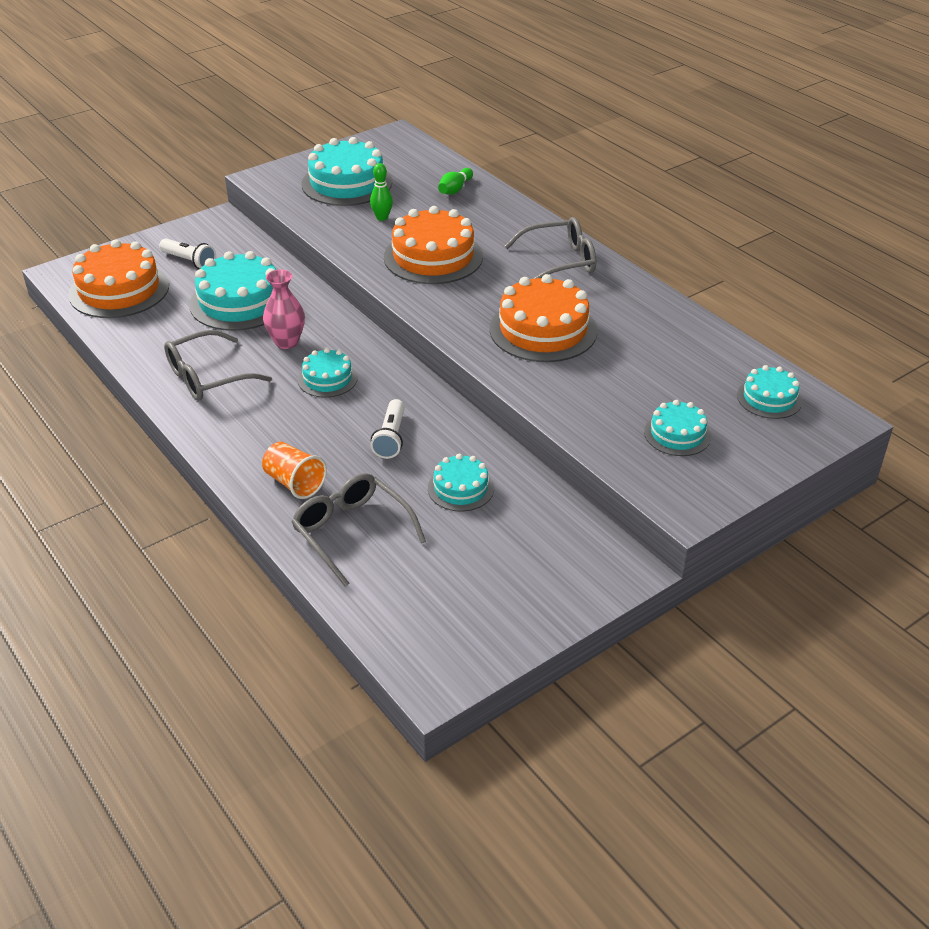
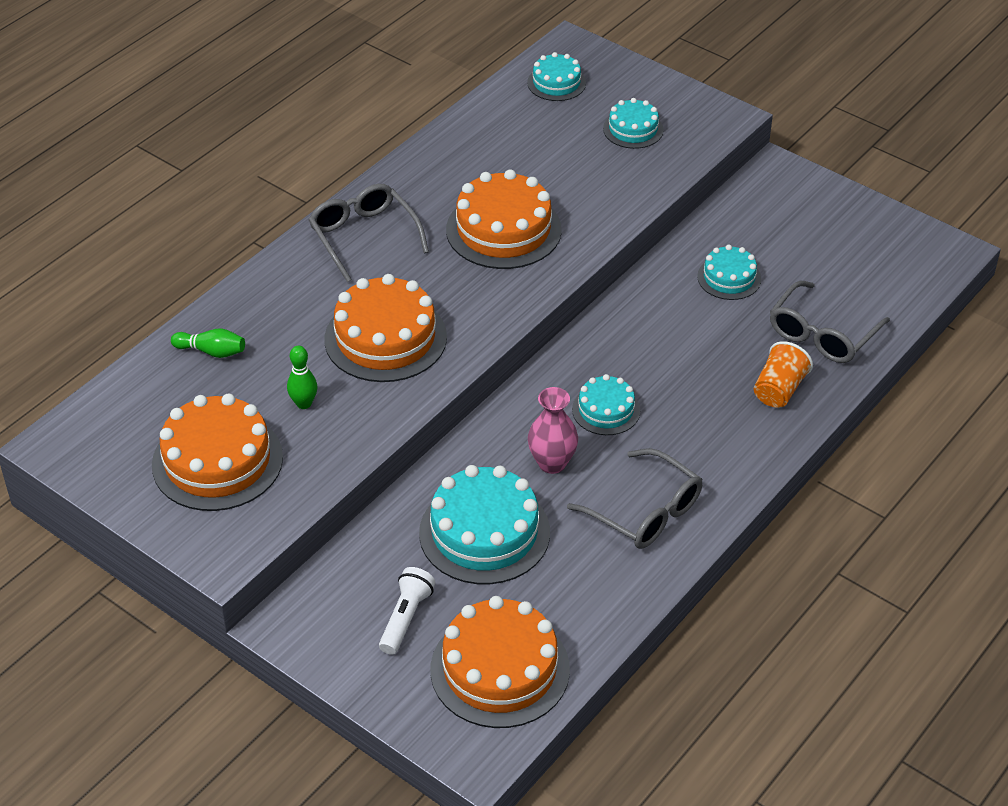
camera: 105 degrees left, 5 degrees up
(347, 183) = (217, 461): turquoise cake -> orange cake
(390, 438) = (680, 339): white flashlight -> none

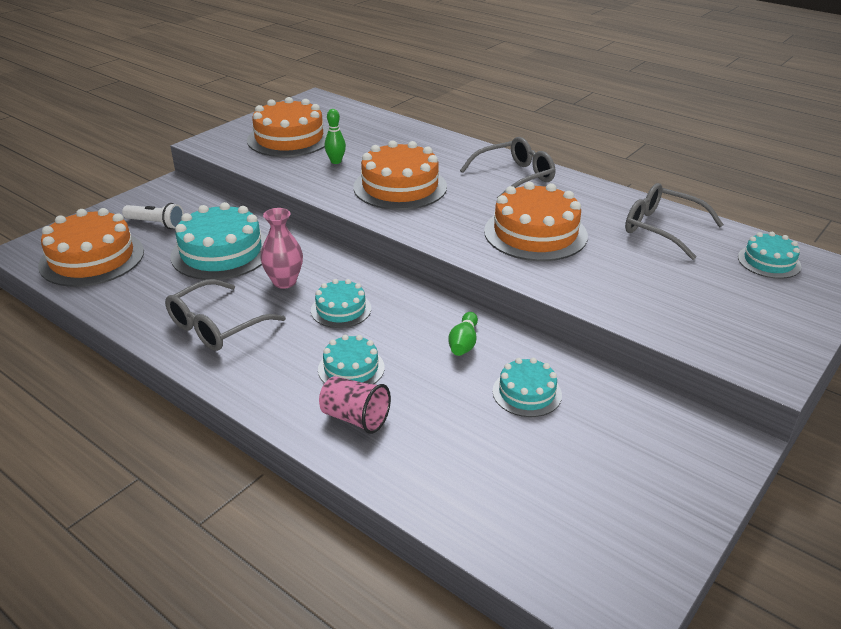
camera: 90 degrees right, 10 degrees down
(212, 351) = (389, 133): green bowling pin -> green bowling pin (463, 343)
(633, 129) = (714, 305): turquoise cake -> turquoise cake (351, 368)
(779, 390) = (355, 418): orange cup -> pink cup
(822, 334) = (441, 460): grey glasses -> grey glasses (662, 229)

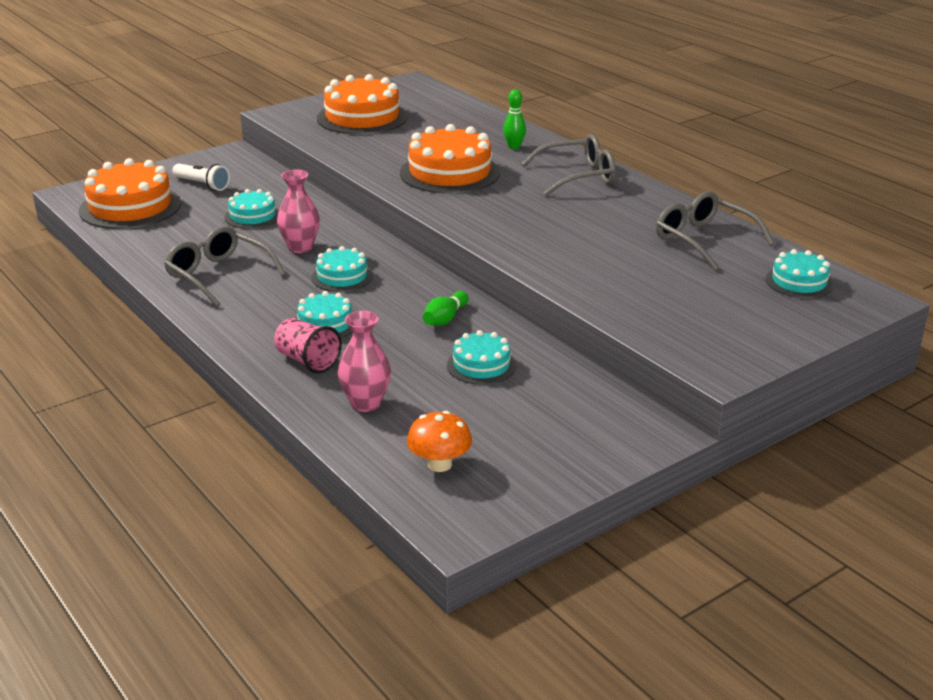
camera: 15 degrees right, 5 degrees down
(217, 326) = (219, 275): grey glasses -> grey glasses turned 75 degrees clockwise
(221, 252) = (252, 216): turquoise cake -> turquoise cake, size x0.55
(336, 161) = (398, 143): green bowling pin -> green bowling pin (514, 147)
(440, 462) = (366, 403): none -> pink vase
(535, 233) = (563, 228): orange cake -> none
(554, 528) = (439, 464): none -> orange mushroom

